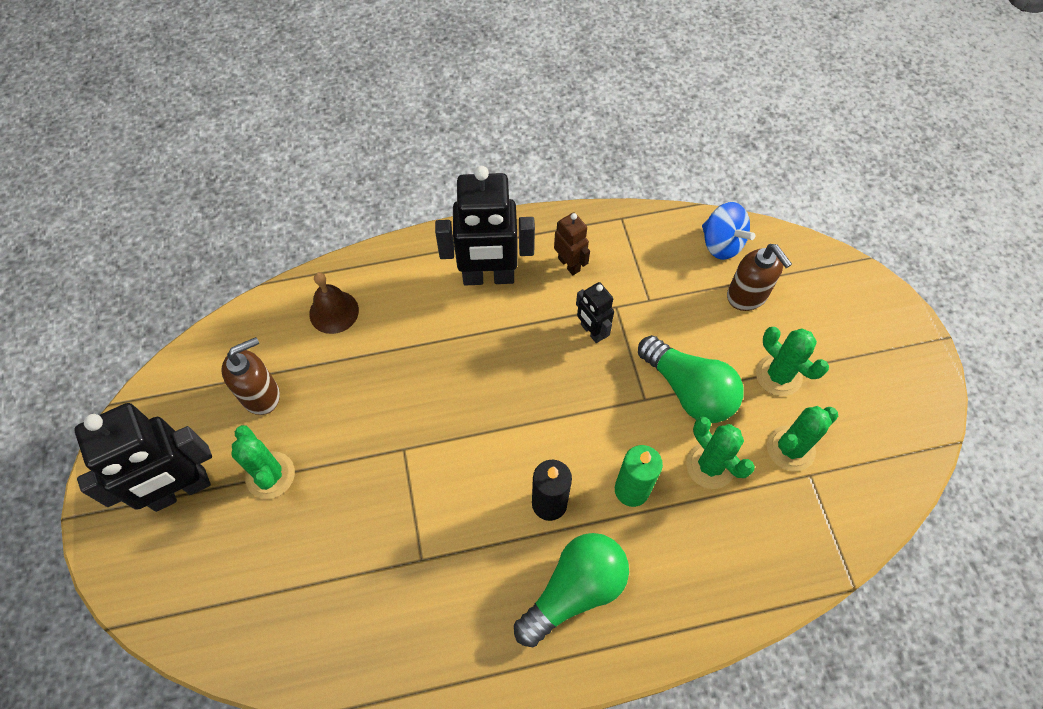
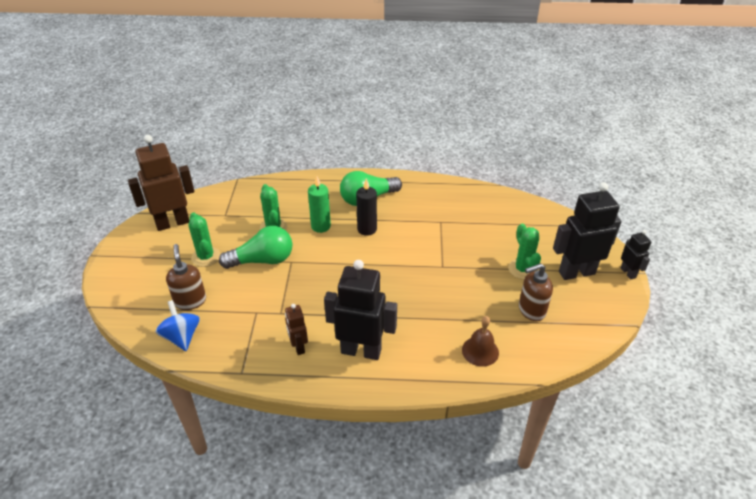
camera: 165 degrees left, 20 degrees down
(591, 331) = (304, 302): black robot -> black robot (628, 273)
(689, 390) = (263, 260): green light bulb -> green light bulb turned 105 degrees clockwise
(790, 448) = (226, 226): green cactus -> none
(882, 433) = (172, 223): none -> brown robot

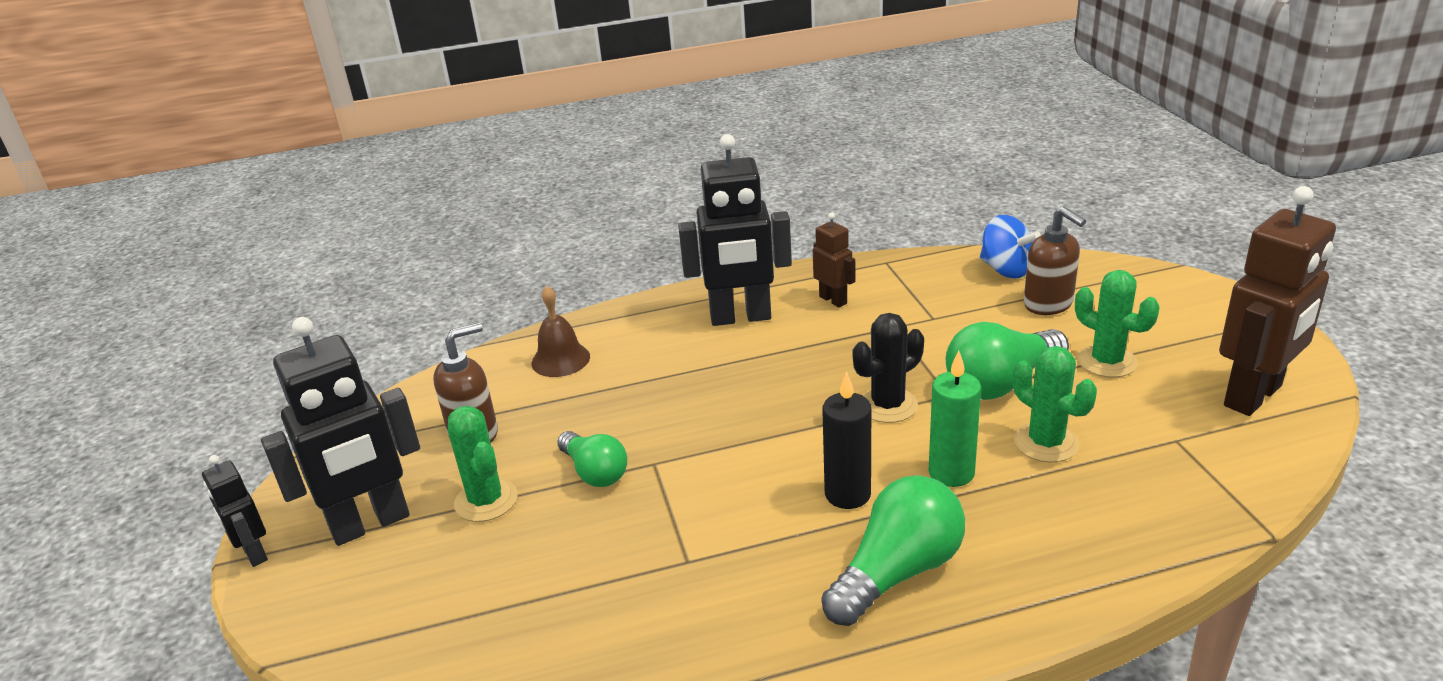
camera: 165 degrees right, 10 degrees down
(322, 264) = (888, 405): none -> black cactus
(470, 269) = (595, 472): none -> green light bulb

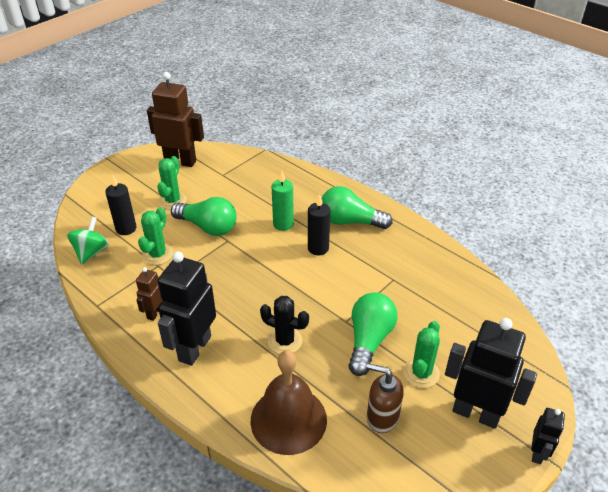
camera: 125 degrees left, 10 degrees up
(560, 359) = (288, 419): brown bell -> brown bell, size x1.80
(595, 472) = (369, 340): green light bulb -> green light bulb, size x1.56
(740, 317) = (194, 348): black robot -> black robot turned 120 degrees counterclockwise
(888, 405) = (247, 257): black cactus -> black cactus (285, 341)
(1006, 270) = (91, 252): blue spinning top -> green spinning top
(1046, 443) = (246, 205): green cactus -> green cactus (158, 254)
(1048, 304) = (126, 228): brown soap dispenser -> black candle

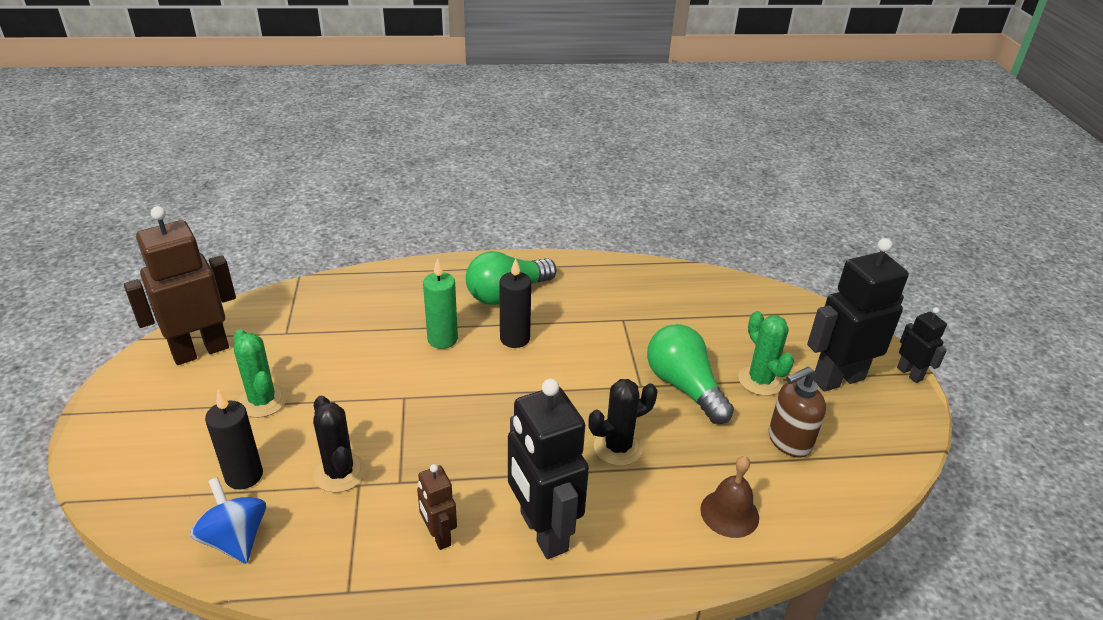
camera: 50 degrees left, 5 degrees down
(91, 252) = (235, 539): green spinning top -> blue spinning top
(158, 254) = (339, 473): green cactus -> black cactus
(208, 227) = (358, 399): green light bulb -> none
(288, 419) = (729, 513): brown bell -> brown bell, size x0.56

